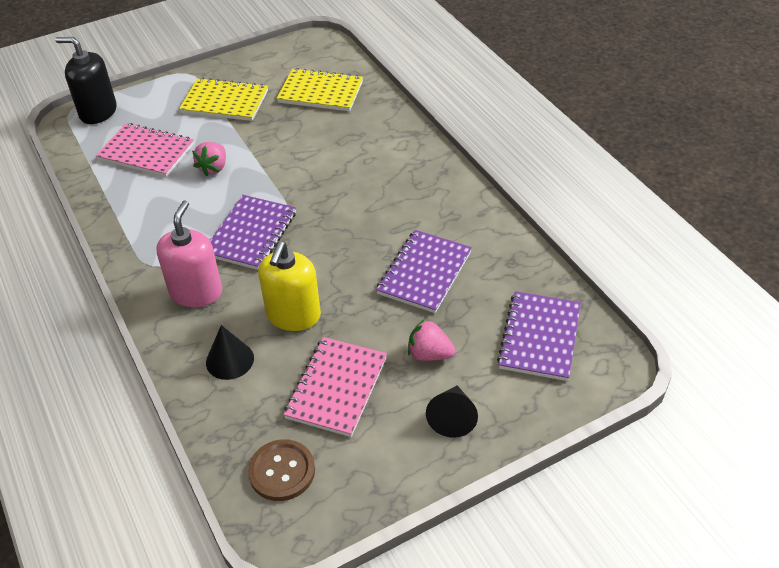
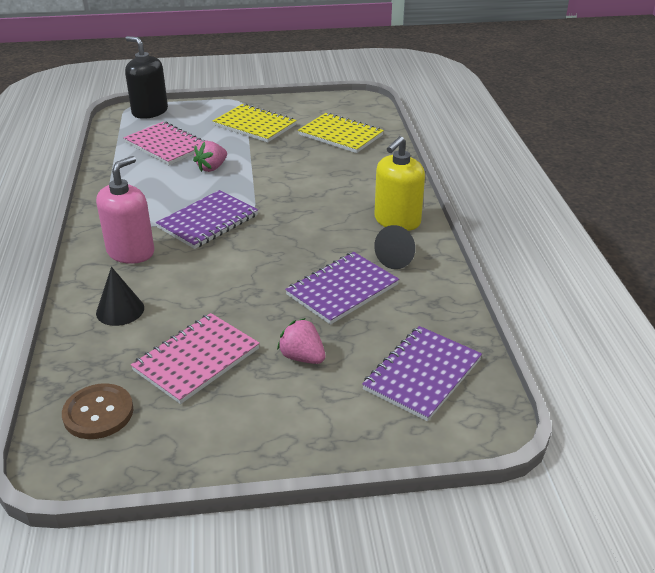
camera: 20 degrees right, 10 degrees down
(293, 315) = (199, 291): yellow soap dispenser -> yellow soap dispenser (397, 221)
(452, 417) = (288, 418): black cone -> black cone (398, 258)

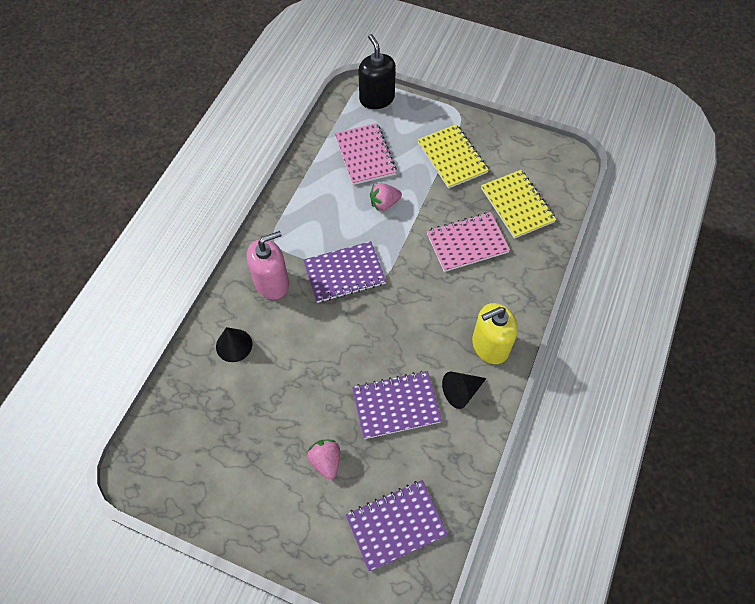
camera: 30 degrees right, 25 degrees up
(98, 413) = (174, 440): brown button -> none
(196, 359) = (257, 424): pink notebook -> pink notebook (467, 243)

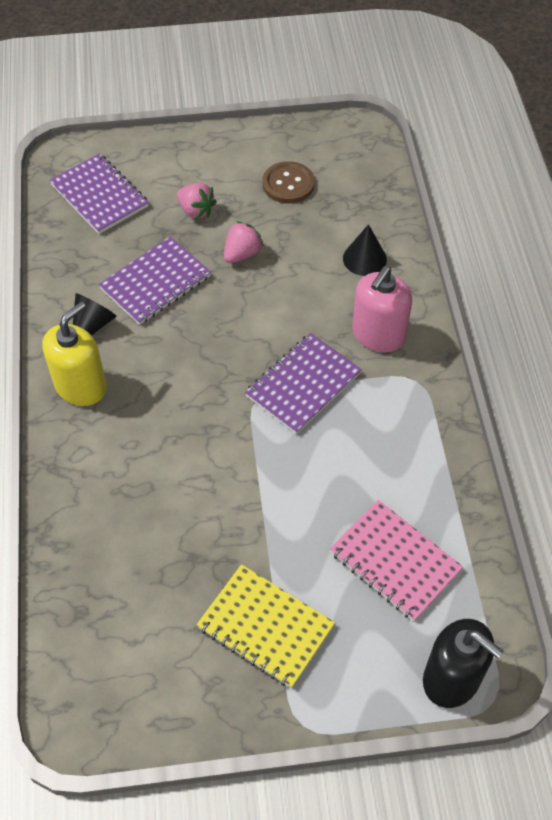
camera: 150 degrees right, 5 degrees down
(236, 448) = (288, 184): none -> brown button
(384, 203) = (316, 500): pink strawberry -> pink strawberry (242, 254)
(396, 525) = (100, 196): purple notebook -> purple notebook turned 75 degrees counterclockwise
(467, 243) = (172, 499): pink notebook -> none
(517, 205) = (127, 594): yellow notebook -> none

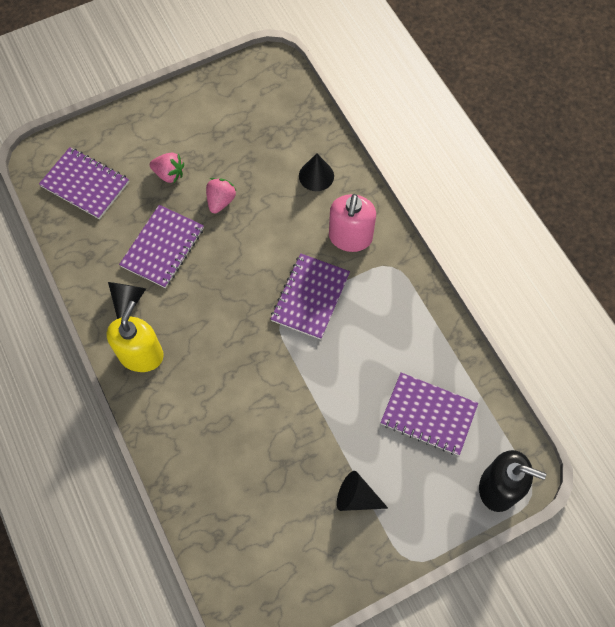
camera: 20 degrees left, 10 degrees up
(265, 627) = (356, 497): yellow notebook -> black cone
(288, 184) = (232, 128): brown button -> none
(394, 561) = (428, 415): pink notebook -> purple notebook

